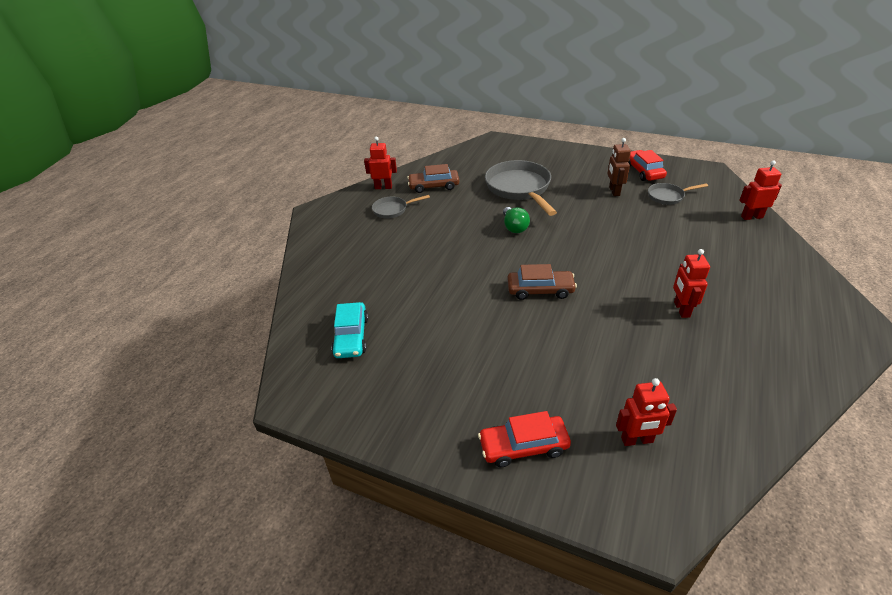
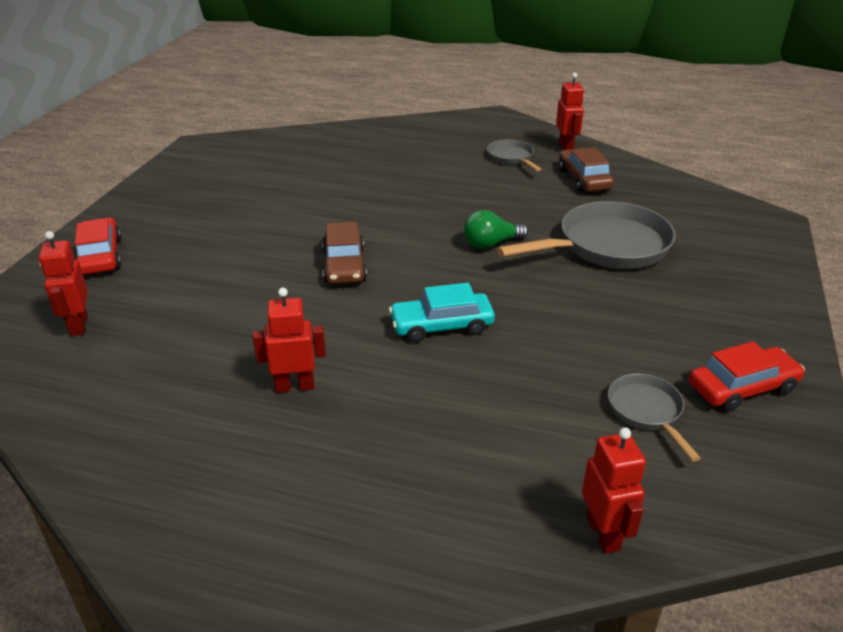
camera: 80 degrees right, 5 degrees down
(351, 336) = (272, 160): turquoise car -> turquoise car (441, 326)
(614, 191) = (638, 343): brown robot -> none

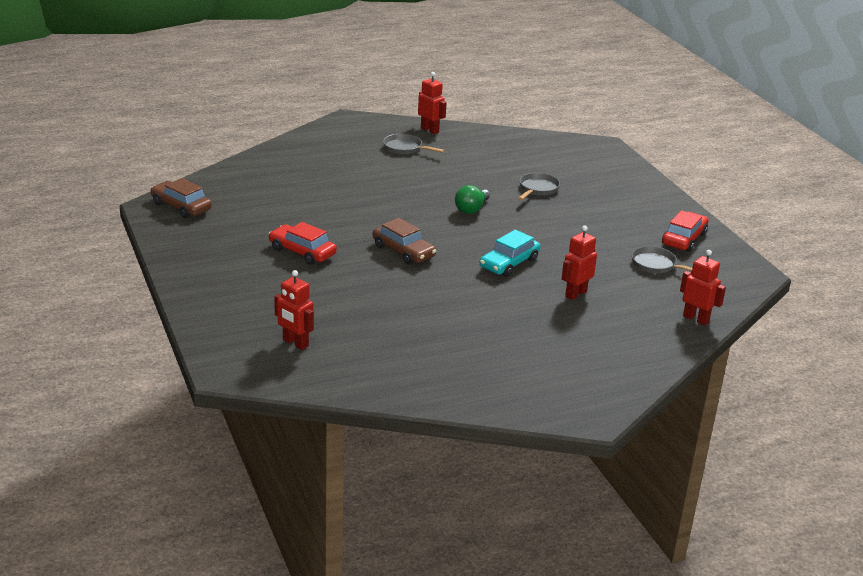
camera: 40 degrees left, 5 degrees down
(100, 256) = (229, 303): red car -> red car (302, 252)
(295, 386) = (477, 320): red robot -> red robot (575, 294)
(584, 179) = (471, 150): brown car -> brown car (181, 206)
(606, 246) = (537, 189): grey pan -> grey pan, size x0.51

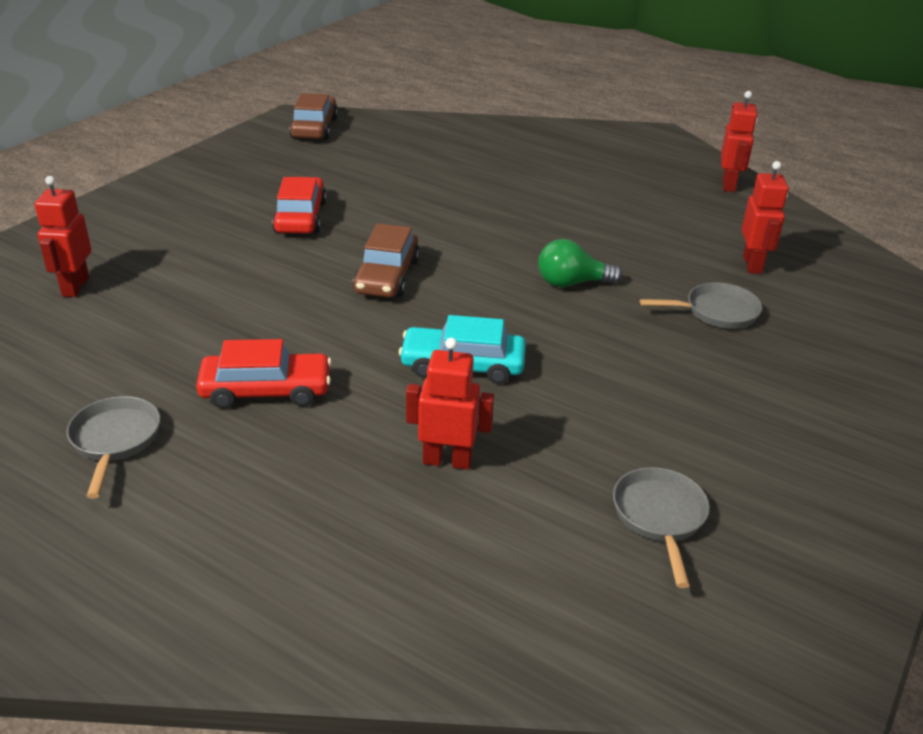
camera: 55 degrees right, 5 degrees up
(405, 148) = (652, 187): grey pan -> grey pan (115, 440)
(684, 239) = (802, 517): red car -> red car (266, 390)
(696, 319) = (528, 644): red robot -> red robot (752, 265)

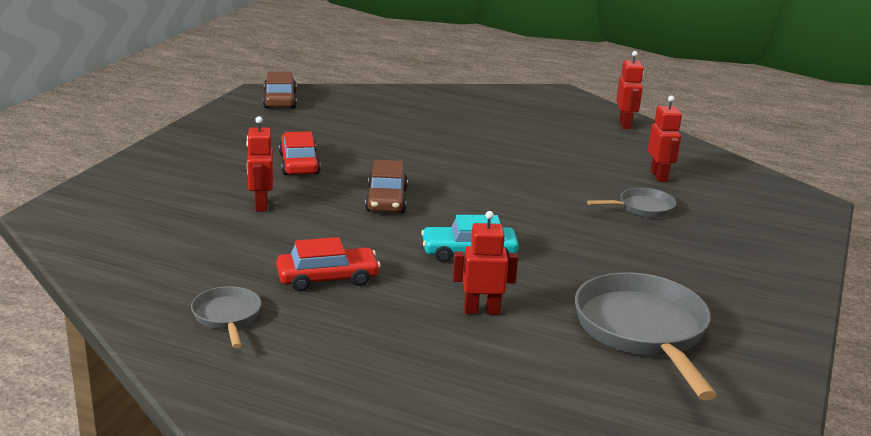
camera: 10 degrees left, 10 degrees down
(75, 287) = (139, 221): red robot -> red robot (261, 205)
(572, 283) = (530, 196): green light bulb -> none
(659, 517) = (642, 331): grey pan -> grey pan, size x1.96

